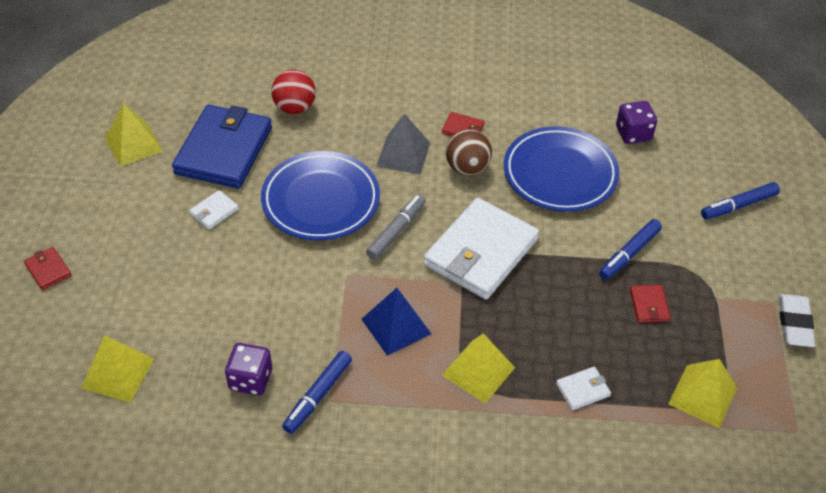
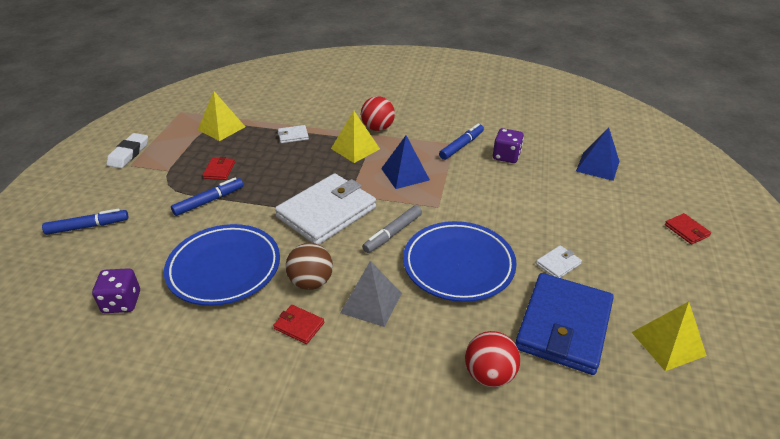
camera: 170 degrees left, 10 degrees down
(118, 373) = (597, 166): yellow pyramid -> blue pyramid
(455, 426) = (378, 128): none -> red ball

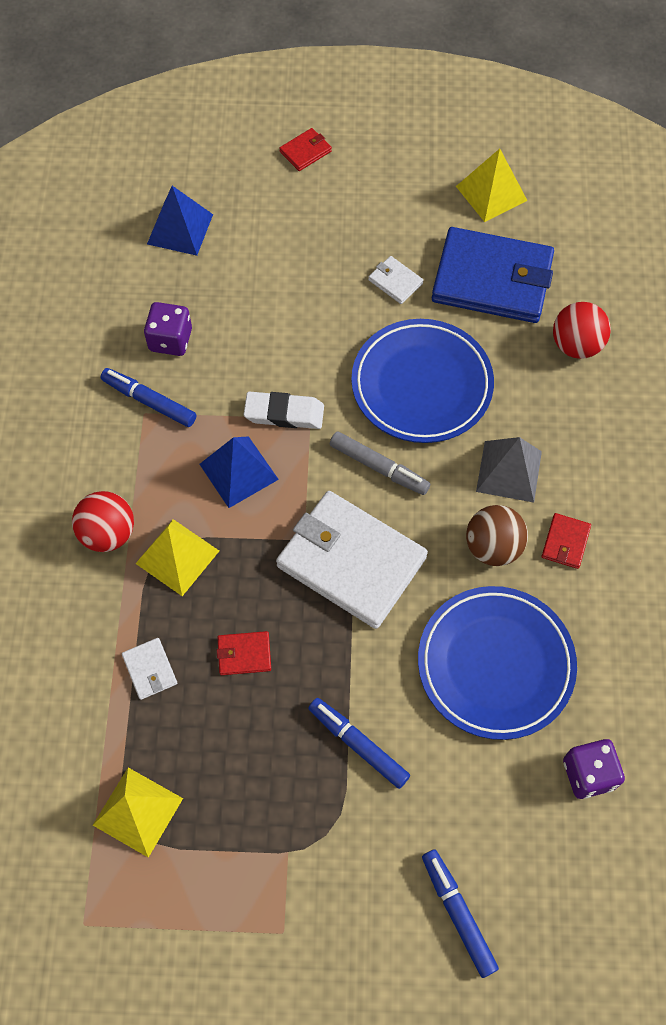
camera: 100 degrees left, 25 degrees up
(129, 153) = (248, 956): white eraser -> white eraser (284, 413)
(219, 170) = (274, 761): red wallet -> red wallet (244, 654)

